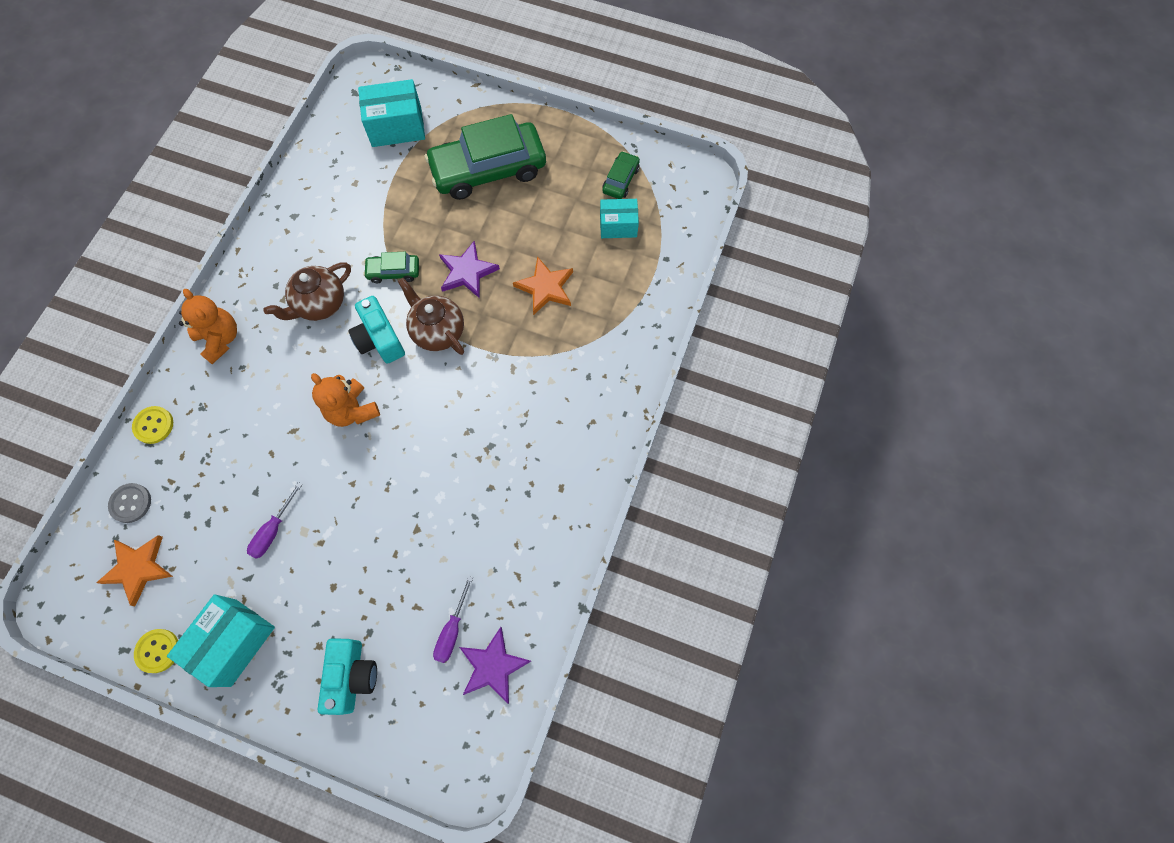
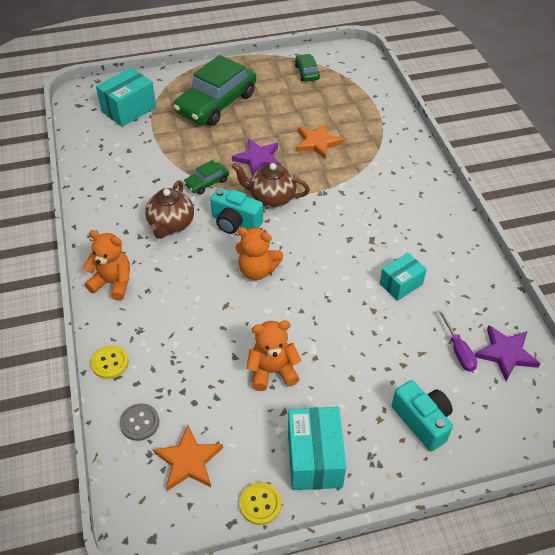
camera: 35 degrees left, 20 degrees down
(273, 530) = (272, 371): purple screwdriver -> orange teddy bear
(618, 226) = (329, 93): turquoise box -> turquoise box (401, 284)

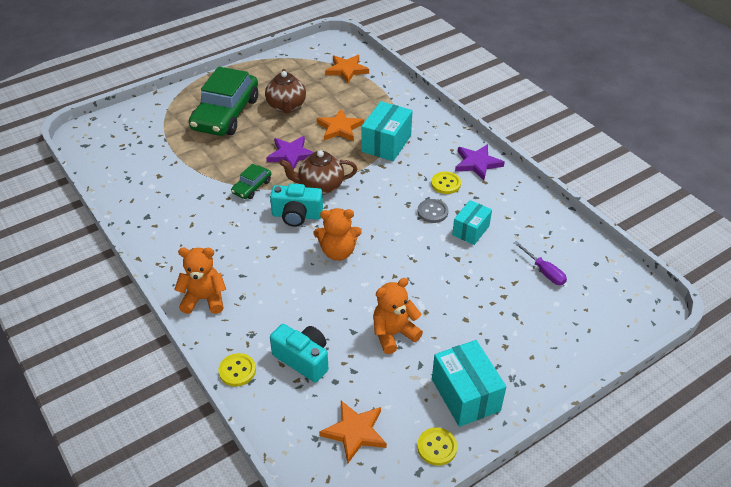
camera: 20 degrees left, 5 degrees down
(129, 109) = (140, 138): turquoise box -> turquoise box (386, 143)
(139, 423) = (292, 414): grey button -> grey button (432, 212)
(171, 225) = (236, 233): brown teapot -> brown teapot (286, 106)
(307, 72) = (299, 68): green car -> none
(352, 84) = (347, 70): none -> orange star
(398, 227) = (445, 184): none -> yellow button
(422, 421) = (541, 337): turquoise camera -> turquoise camera (303, 359)
(506, 353) = (583, 263): purple star -> purple star (477, 163)

